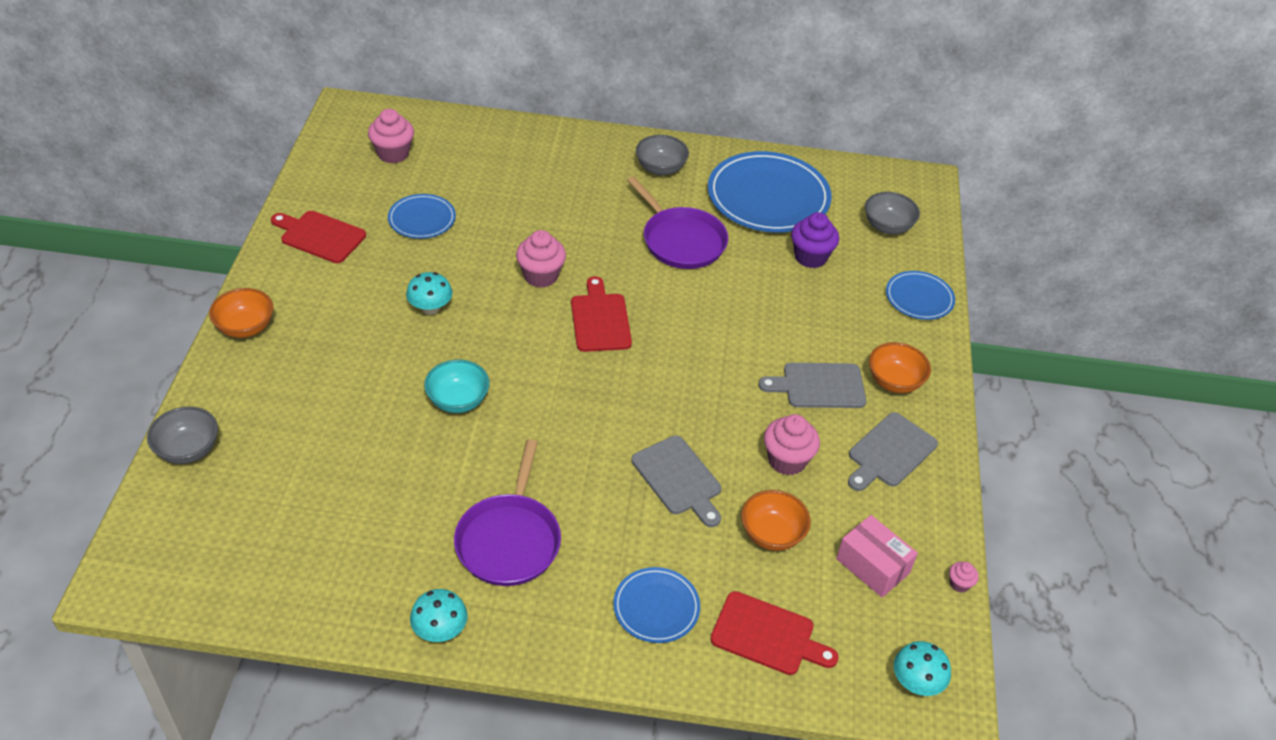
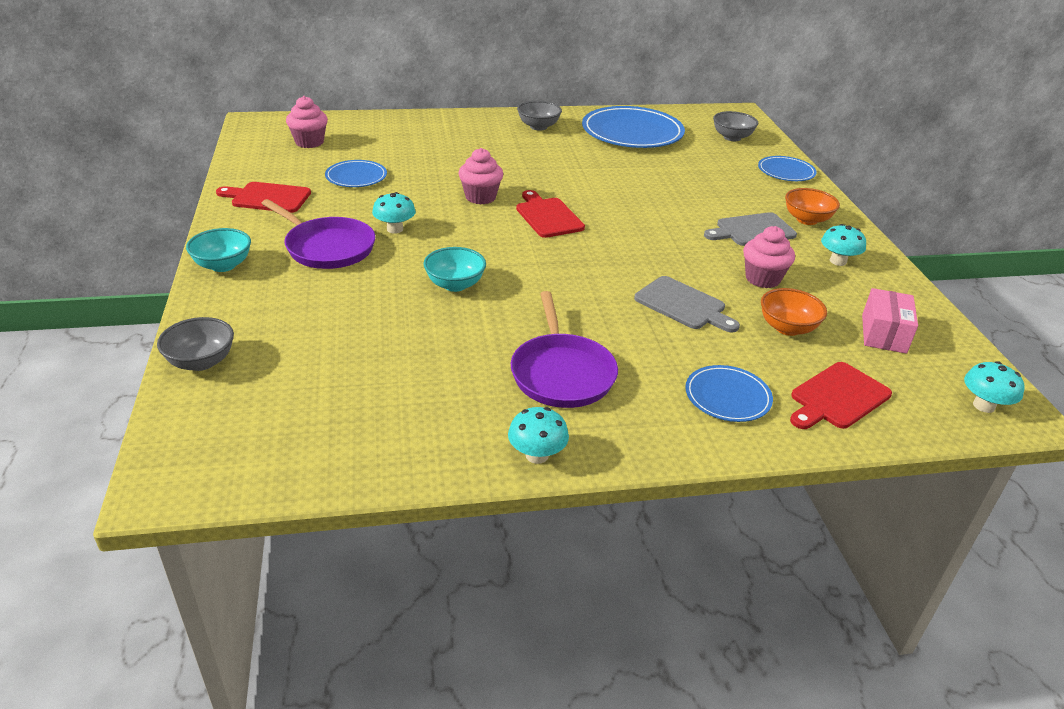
camera: 15 degrees left, 10 degrees down
(245, 327) = (223, 265): orange bowl -> turquoise bowl
(681, 241) = (582, 163): purple pan -> purple pan (327, 247)
(767, 635) = (837, 397): red cutting board -> red cutting board turned 135 degrees clockwise
(810, 257) = (688, 160): purple cupcake -> none
(872, 566) = (884, 334): pink box -> pink box turned 75 degrees clockwise
(890, 452) = (838, 261): grey cutting board -> turquoise mushroom
(959, 584) = (959, 333): pink cupcake -> none

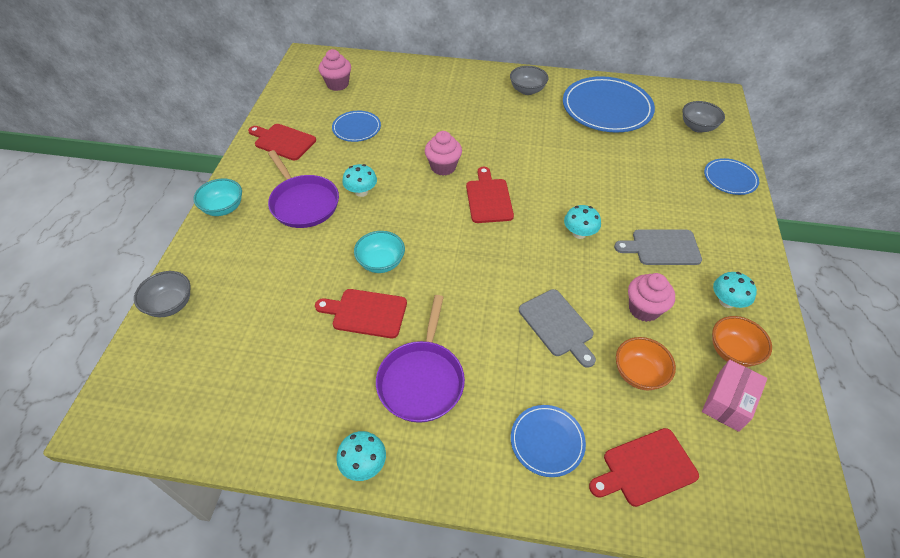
camera: 20 degrees right, 15 degrees up
(462, 329) = (366, 313): none -> red cutting board
(807, 220) = (721, 243): orange bowl -> orange bowl (732, 351)
(983, 405) = (784, 516): turquoise mushroom -> turquoise mushroom (579, 233)

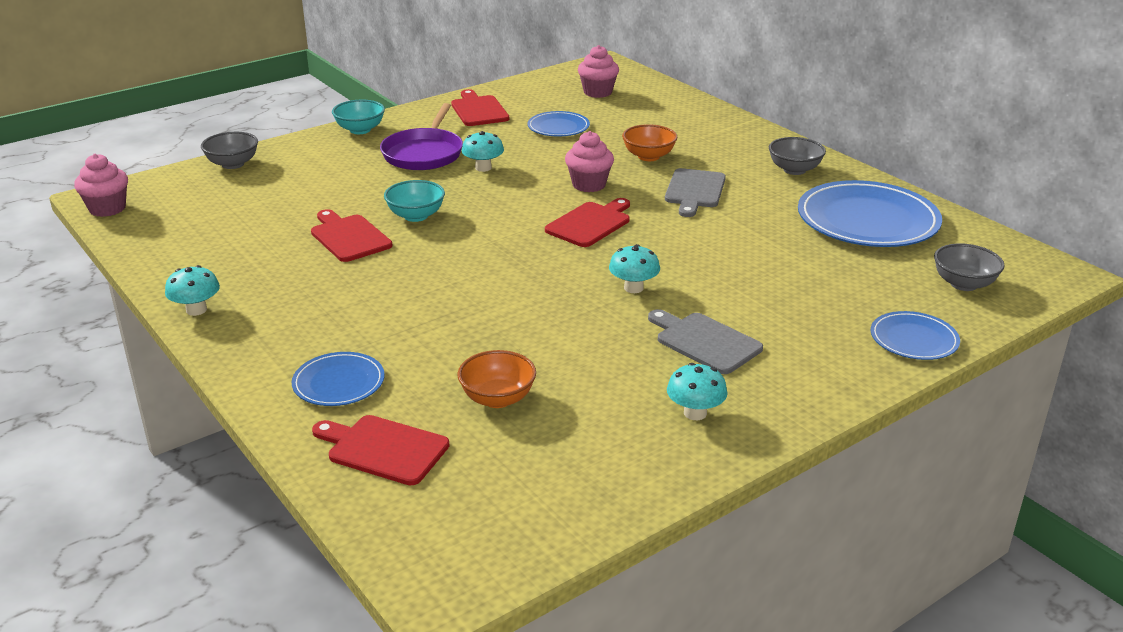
camera: 45 degrees right, 20 degrees down
(422, 380) = (316, 294): purple pan -> none
(557, 325) = (487, 329): grey cutting board -> grey cutting board (694, 191)
(644, 309) = (592, 367): pink cupcake -> pink cupcake (107, 208)
(728, 402) = (544, 467): pink box -> none
(732, 351) = (623, 444): orange bowl -> orange bowl (648, 156)

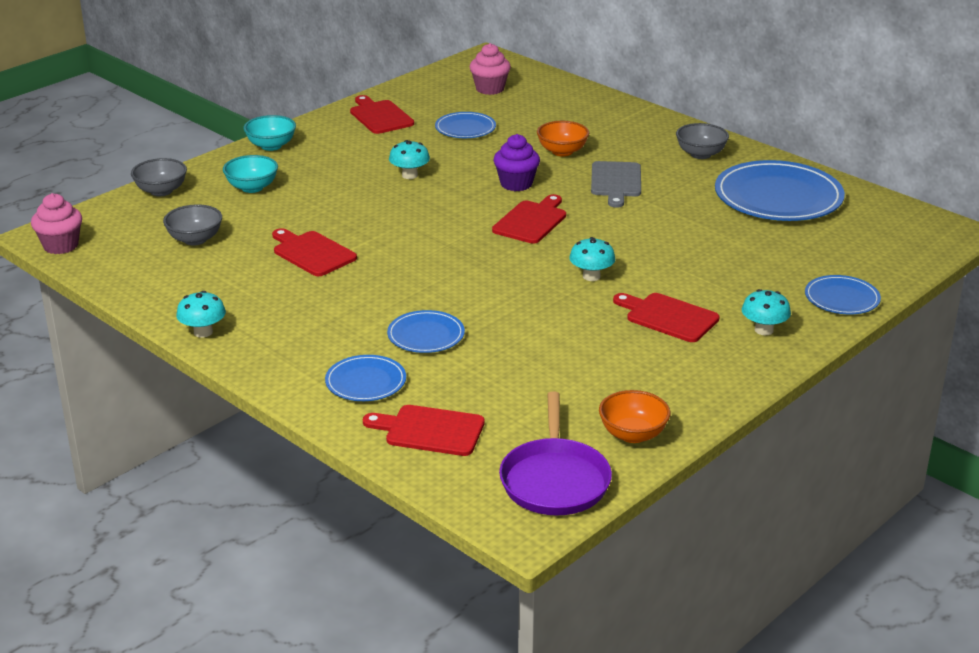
camera: 10 degrees left, 0 degrees up
(416, 216) = (366, 227): turquoise bowl -> turquoise bowl (252, 187)
(424, 153) = (346, 165): purple pan -> purple pan (555, 480)
(427, 336) = (426, 335): none -> blue plate
(497, 398) = (509, 381): orange bowl -> orange bowl (633, 434)
(589, 185) = (516, 184): pink cupcake -> purple cupcake
(695, 413) = (678, 376): turquoise mushroom -> turquoise mushroom (764, 330)
(704, 342) = (668, 317): grey cutting board -> red cutting board
(963, 284) = (873, 247): grey bowl -> grey bowl (195, 239)

